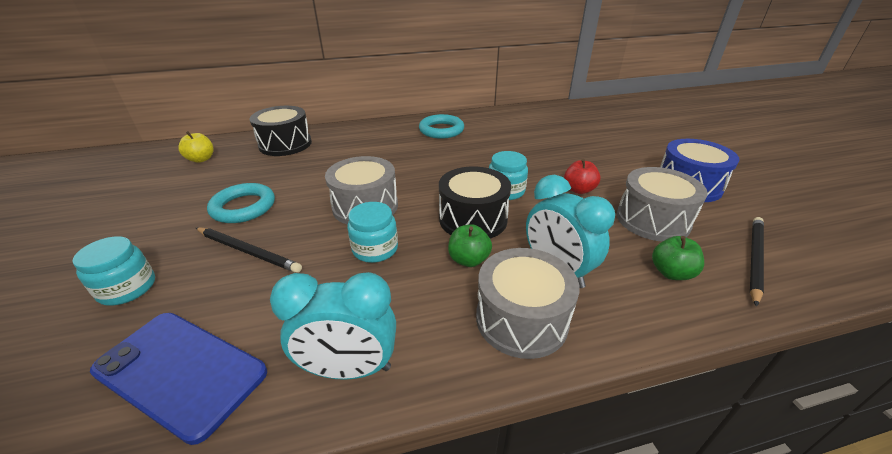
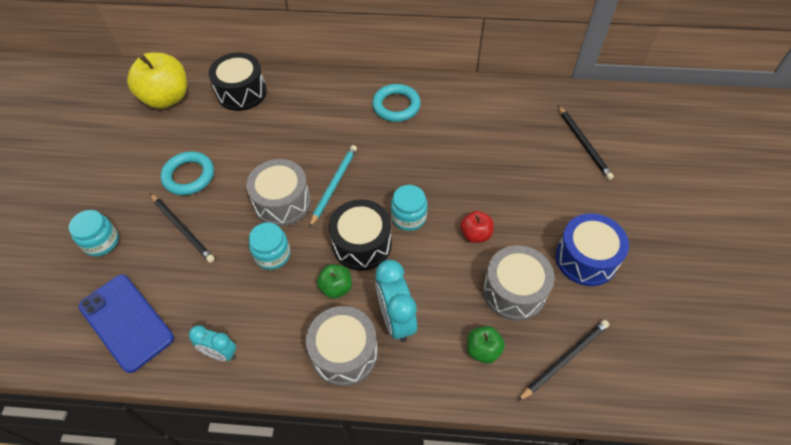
camera: 20 degrees right, 20 degrees up
(201, 159) = (166, 98): yellow apple -> yellow apple, size x1.99
(349, 369) = (220, 353): turquoise clock -> turquoise clock, size x0.62
(415, 184) = (334, 185): none -> turquoise pencil
(612, 125) = (584, 144): none -> black pencil

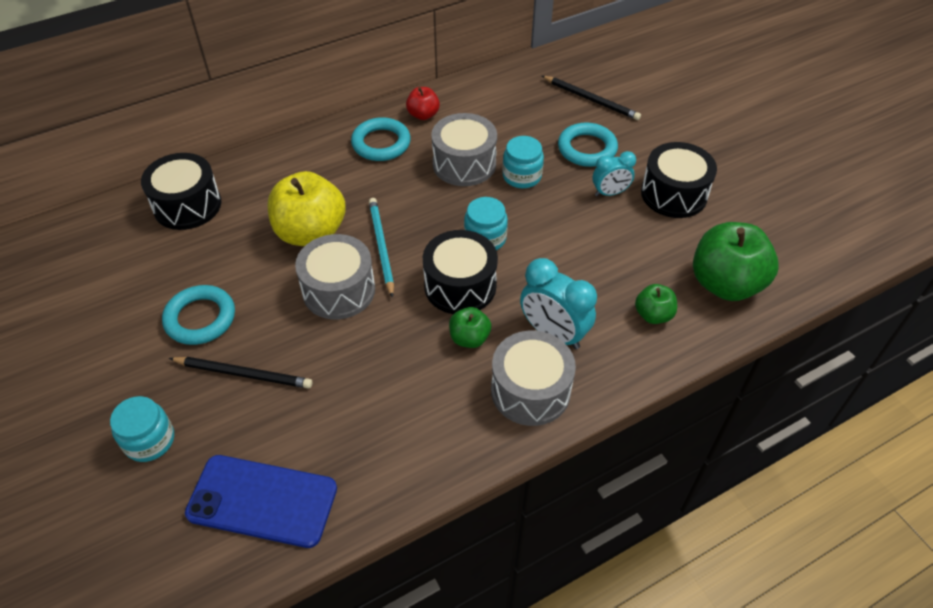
camera: 35 degrees left, 5 degrees down
(166, 98) = (92, 252): yellow apple -> yellow apple (311, 233)
(220, 353) = (402, 466): turquoise clock -> turquoise clock (610, 193)
(272, 254) = (373, 344): turquoise jar -> turquoise jar (522, 176)
(475, 234) = (562, 222): red apple -> red apple (423, 115)
(514, 291) = (637, 252): grey drum -> grey drum (464, 164)
(545, 184) = (587, 149): none -> turquoise ring
(564, 359) = (725, 284): black pencil -> green apple
(586, 259) = (674, 194): blue drum -> black drum

